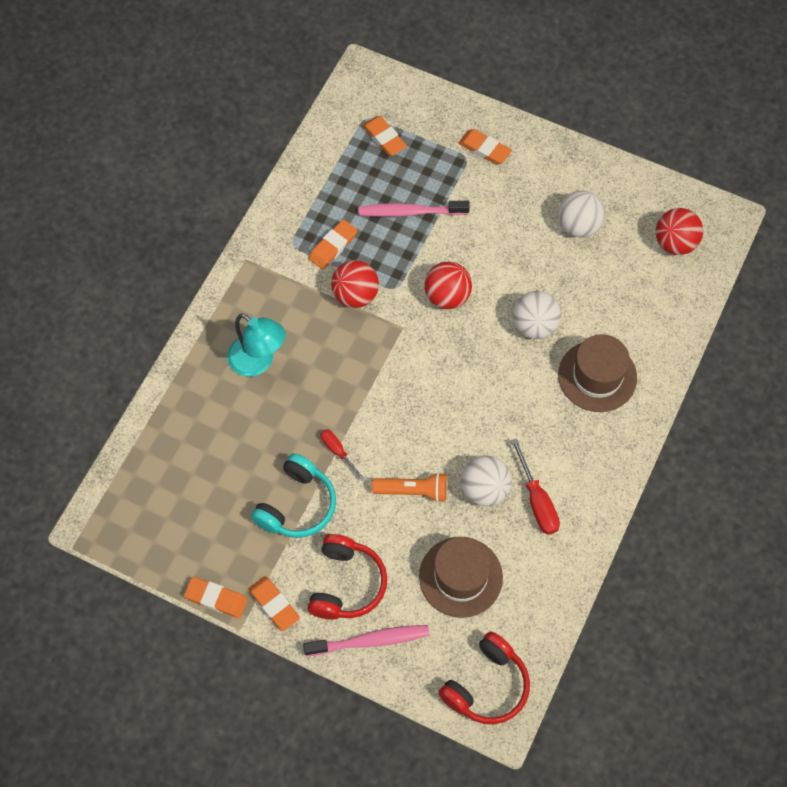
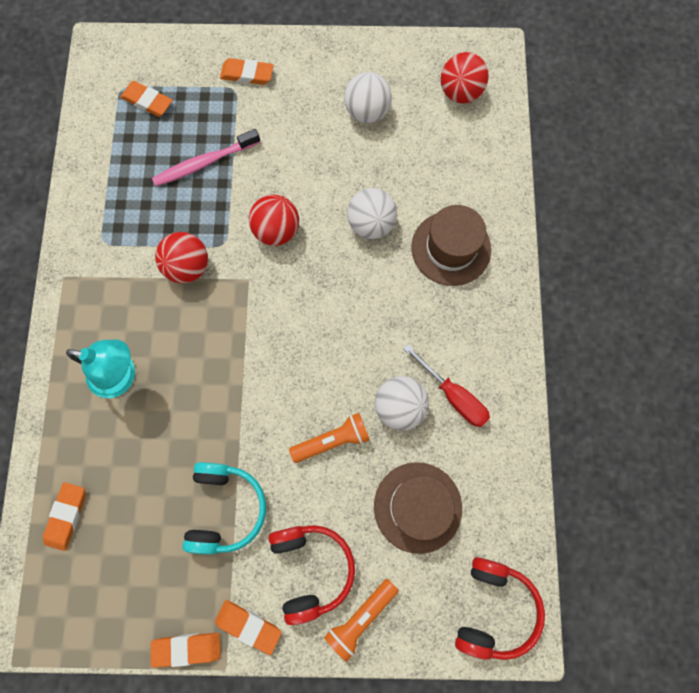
camera: 25 degrees left, 10 degrees up
(333, 246) = (145, 228): orange eraser -> orange eraser (67, 516)
(338, 451) = (241, 433): red screwdriver -> none
(369, 641) = (360, 617): pink toothbrush -> orange flashlight

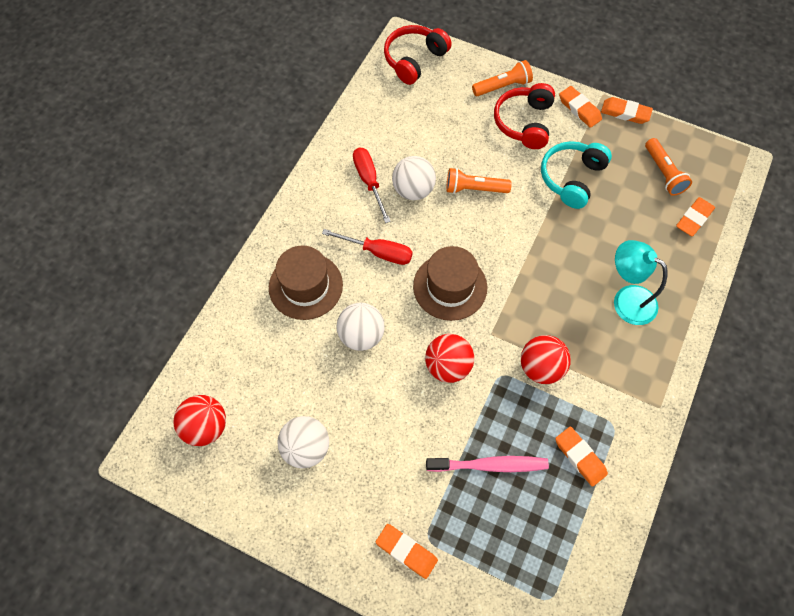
camera: 155 degrees left, 10 degrees down
(116, 568) = (663, 173): none -> orange flashlight
(147, 101) = (526, 567): orange eraser -> orange eraser (580, 457)
(399, 315) = (378, 252): none -> red screwdriver
(417, 507) = (433, 127): brown hat -> brown hat (450, 286)

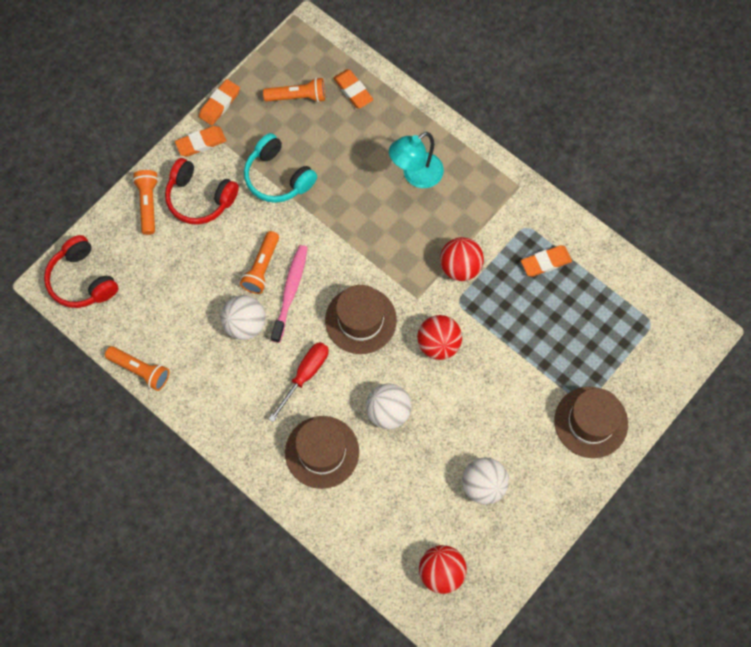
camera: 75 degrees left, 5 degrees up
(345, 122) = (140, 370): none -> orange flashlight
(369, 181) = (221, 364): red screwdriver -> none
(406, 551) = (591, 422): orange eraser -> brown hat
(489, 465) = (535, 336): pink toothbrush -> pink toothbrush (290, 292)

